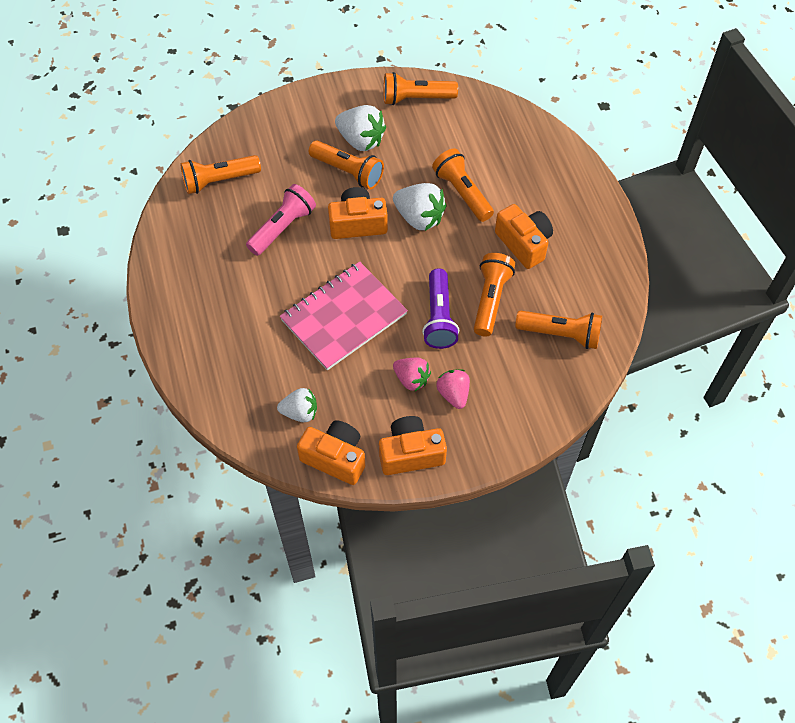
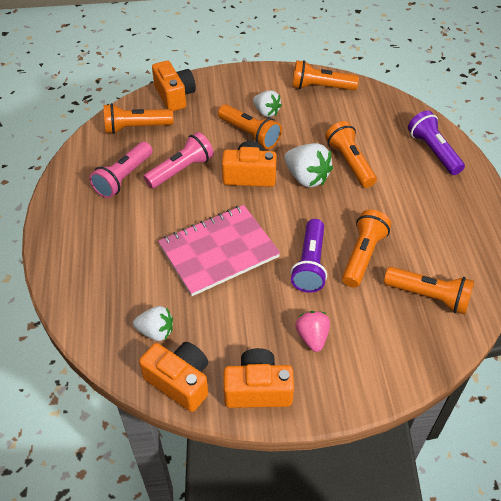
camera: 10 degrees right, 10 degrees down
(222, 246) = (123, 178): none -> pink flashlight
(361, 140) = (266, 112): white strawberry -> white strawberry, size x0.66
(411, 379) = (272, 317): pink strawberry -> none
(524, 243) = (401, 211): orange camera -> orange camera (174, 96)
(549, 166) = (433, 151): none -> purple flashlight

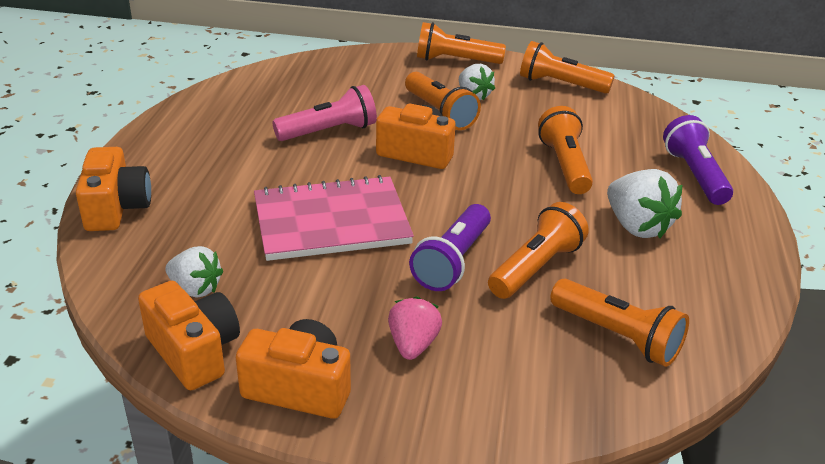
camera: 15 degrees right, 15 degrees down
(123, 178) = (250, 126): pink flashlight -> none
(136, 127) = (295, 82): orange flashlight -> orange flashlight (455, 61)
(174, 96) = (362, 62): orange camera -> orange camera (116, 208)
(306, 178) = (495, 169): white strawberry -> white strawberry (637, 226)

